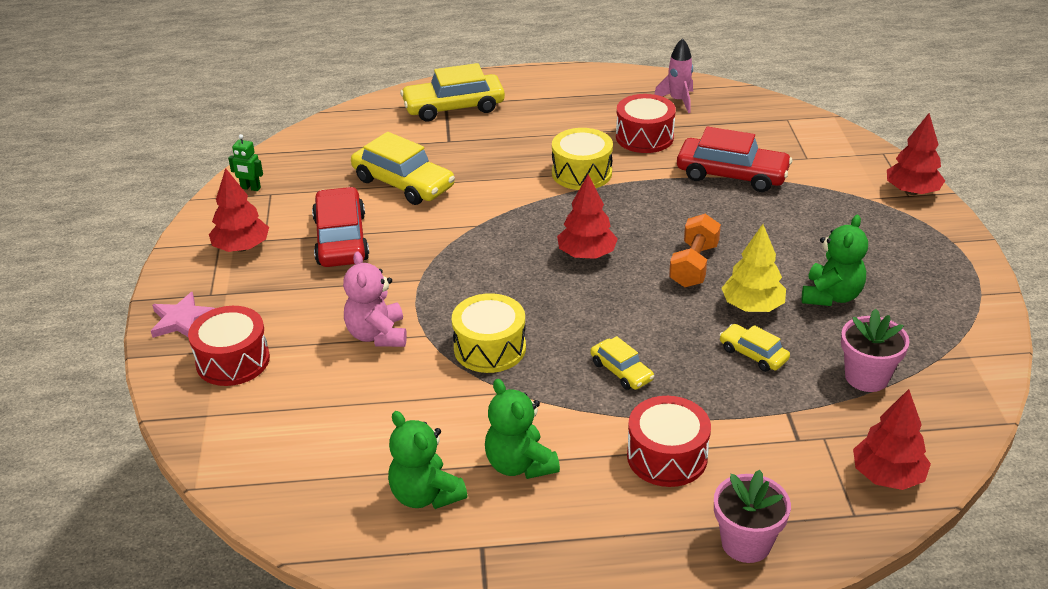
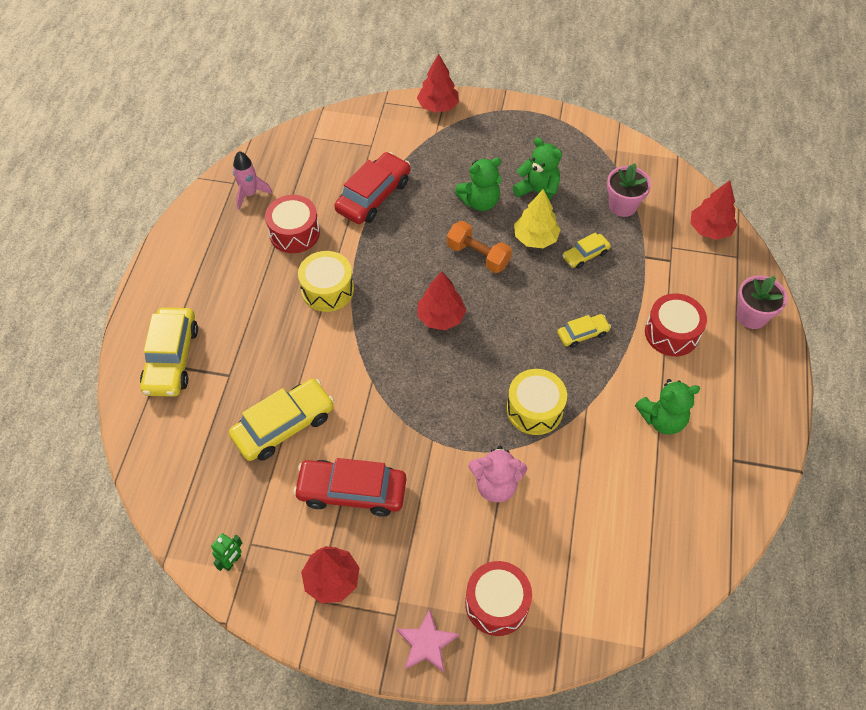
camera: 75 degrees left, 20 degrees up
(425, 495) = (680, 484): green teddy bear -> green teddy bear (480, 202)

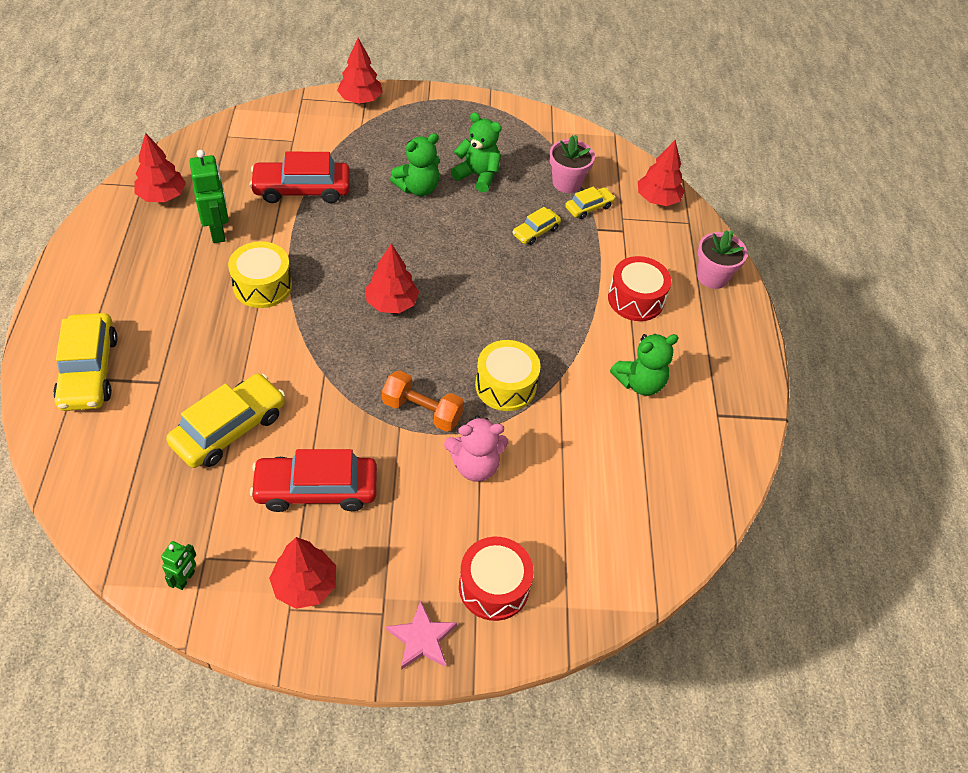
camera: 15 degrees left, 5 degrees down
(250, 194) = (162, 196): pink rocket -> red tree
(294, 233) = (218, 231): red drum -> green robot
(373, 196) = (302, 189): red car -> red car turned 120 degrees counterclockwise
(478, 256) = (423, 240): orange dumbbell -> orange dumbbell (422, 411)
(535, 238) = (481, 219): yellow tree -> none
(582, 334) = (545, 307): yellow car -> yellow car (589, 207)

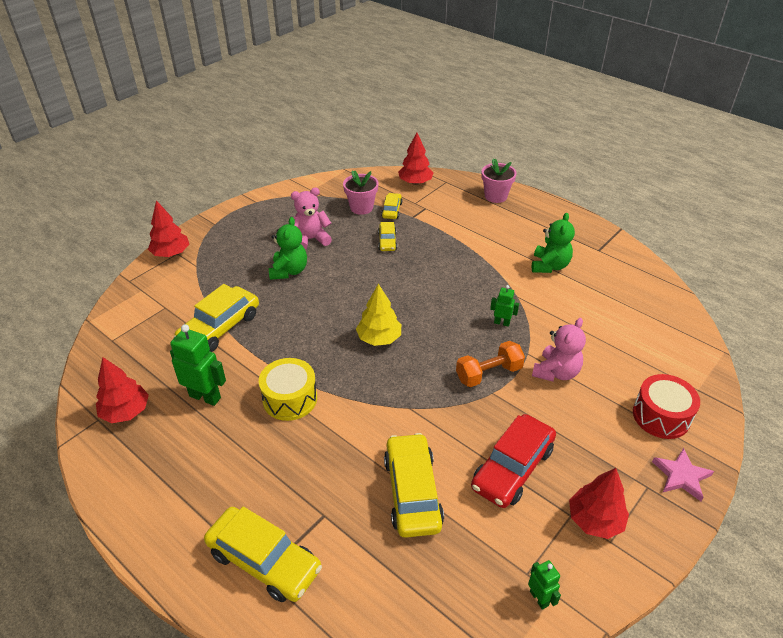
camera: 45 degrees left, 10 degrees down
(302, 189) = (220, 327): red car -> yellow car
(391, 303) = (379, 338): red tree -> yellow tree
(477, 176) = (311, 239): green teddy bear -> pink teddy bear
(505, 385) = (501, 323): yellow drum -> green robot
(635, 299) = (484, 232): red drum -> none

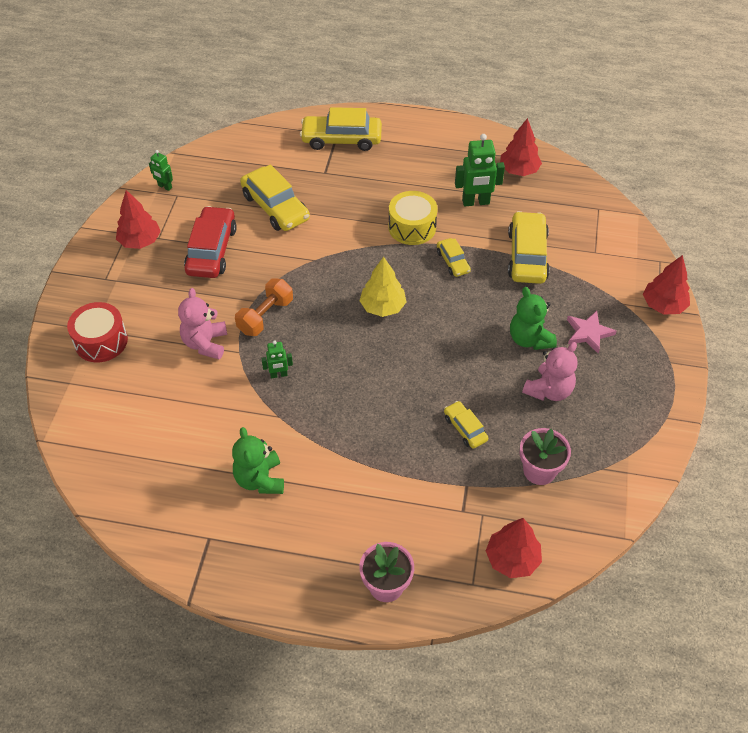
camera: 150 degrees right, 10 degrees up
(392, 210) = (500, 484): yellow car -> yellow car (453, 262)
(681, 476) = (79, 297): pink star -> pink star (588, 333)

